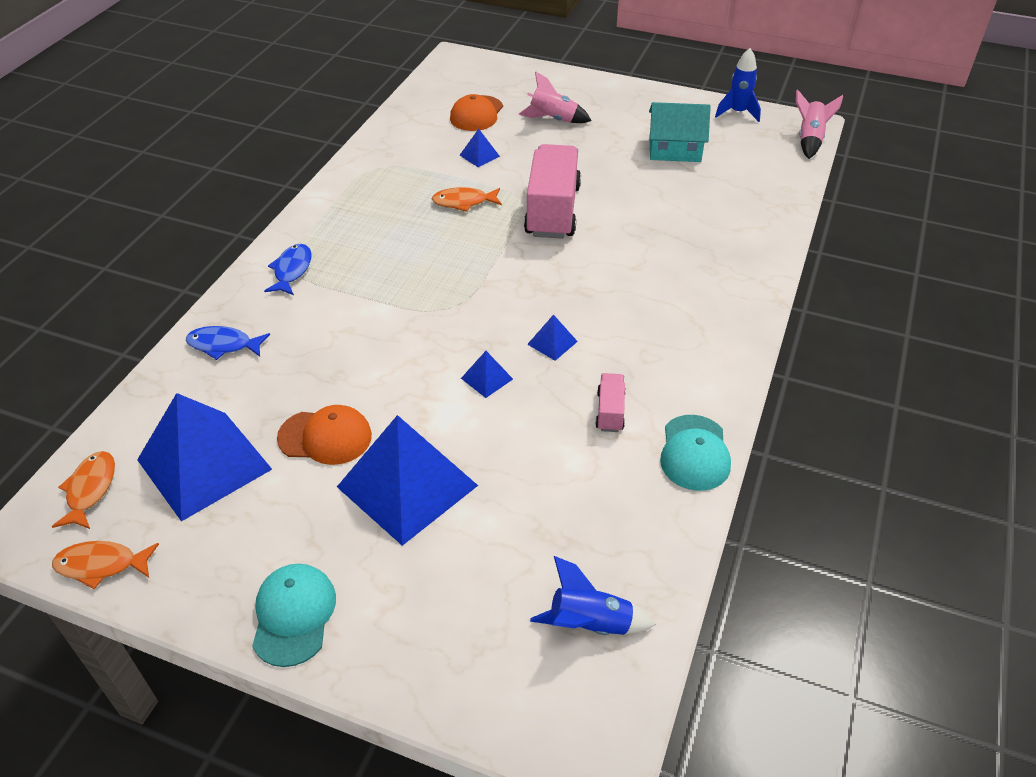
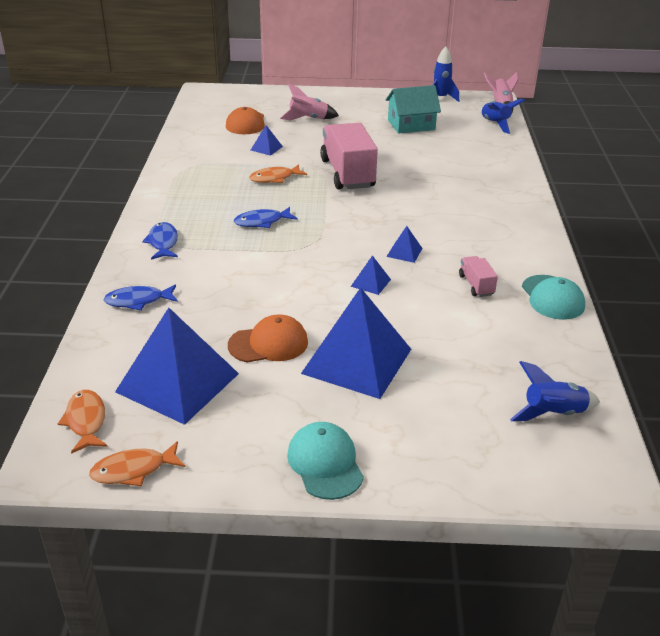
camera: 20 degrees left, 10 degrees down
(414, 263) = (262, 222): none -> blue fish
(785, 166) = (495, 124): none -> blue rocket

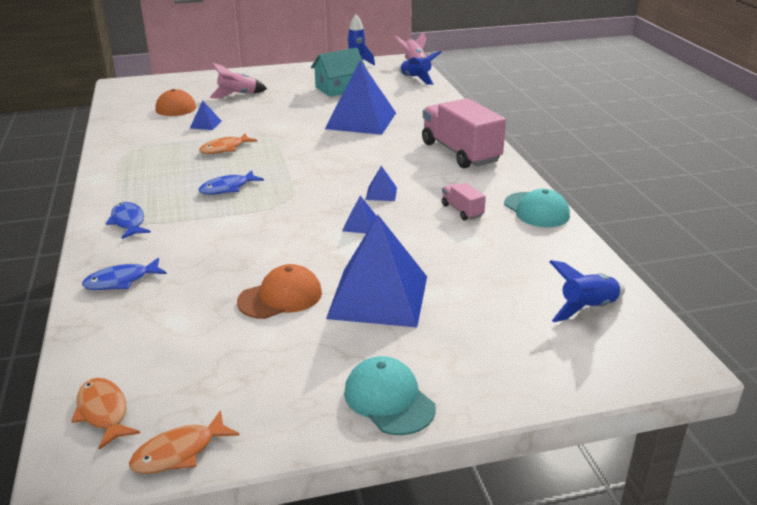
camera: 15 degrees left, 5 degrees down
(178, 382) = (196, 352): blue pyramid -> blue pyramid (361, 120)
(347, 173) = (296, 135): pink truck -> pink truck (460, 152)

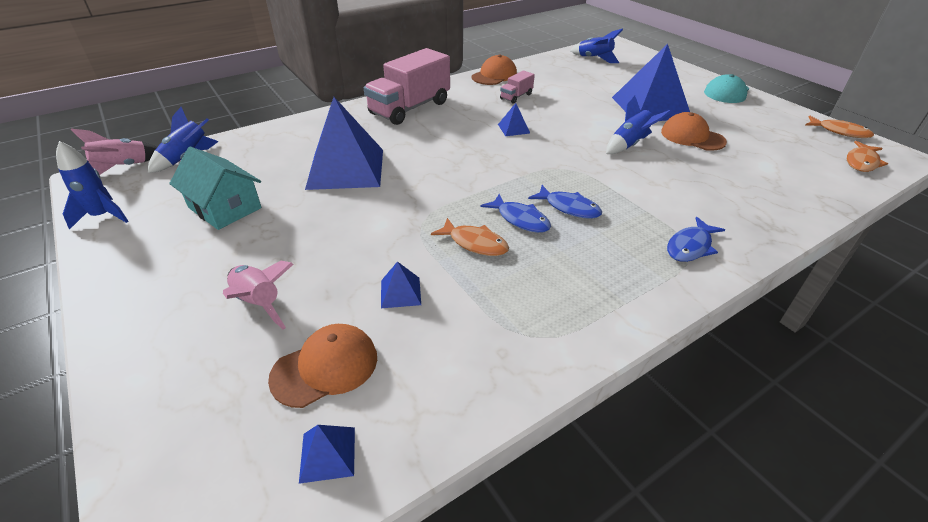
camera: 110 degrees left, 10 degrees up
(121, 281) = (766, 209): blue fish -> blue fish (520, 219)
(298, 248) = (629, 144): none -> blue rocket
(360, 225) = (571, 128): blue pyramid -> blue pyramid (328, 454)
(536, 210) = (494, 75): turquoise cap -> orange cap

